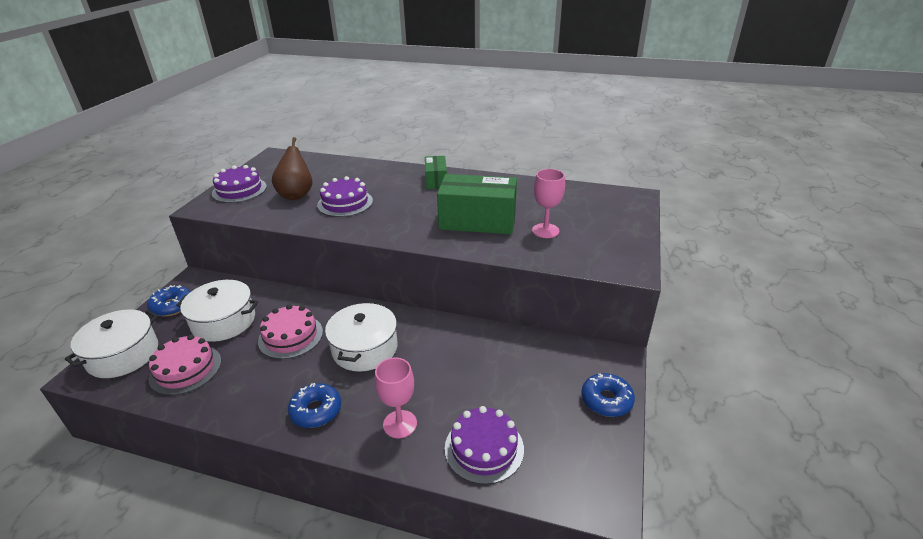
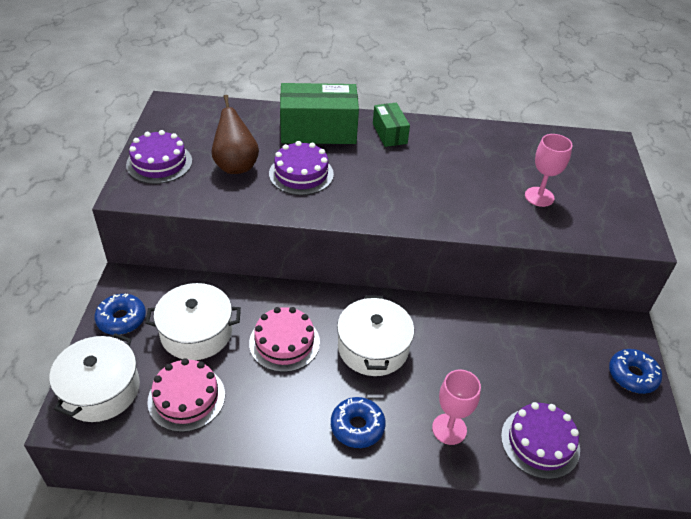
camera: 15 degrees left, 10 degrees up
(477, 221) = (463, 189): green box -> green box (318, 131)

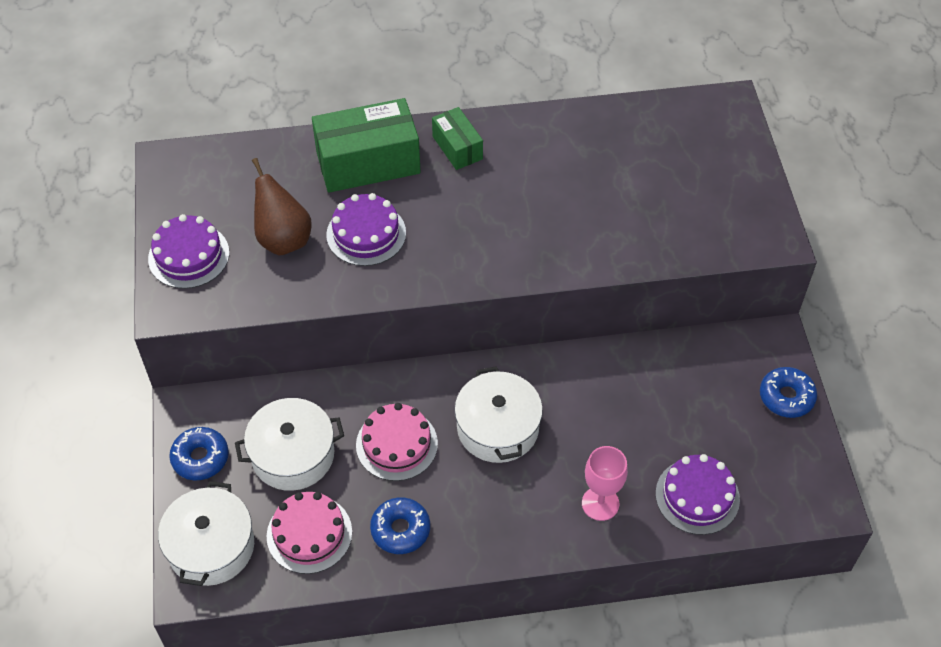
camera: 10 degrees left, 10 degrees up
(357, 427) = (503, 523): blue donut -> blue donut (400, 530)
(539, 197) = (653, 205): pink goblet -> none

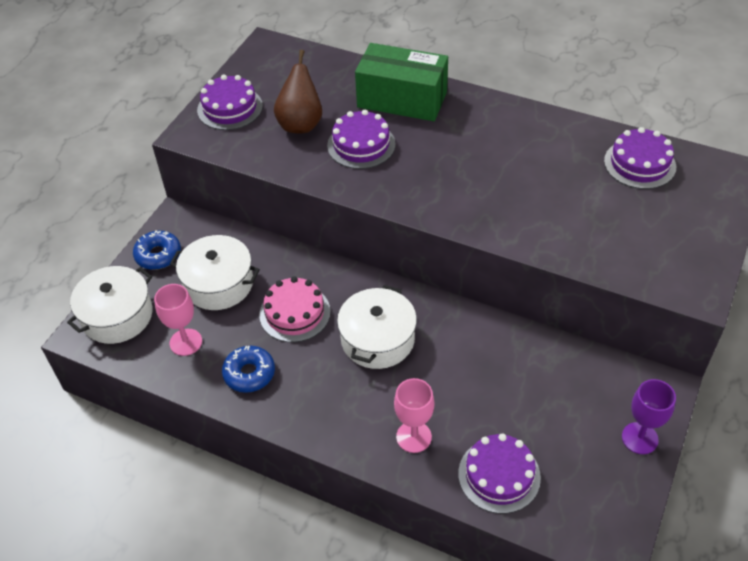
camera: 35 degrees right, 5 degrees down
(309, 534) = (186, 342): pink cake -> pink goblet
(457, 148) = (477, 115): green box -> none
(643, 132) = (639, 164): none -> purple cake
(786, 397) = (639, 438): blue donut -> purple goblet

